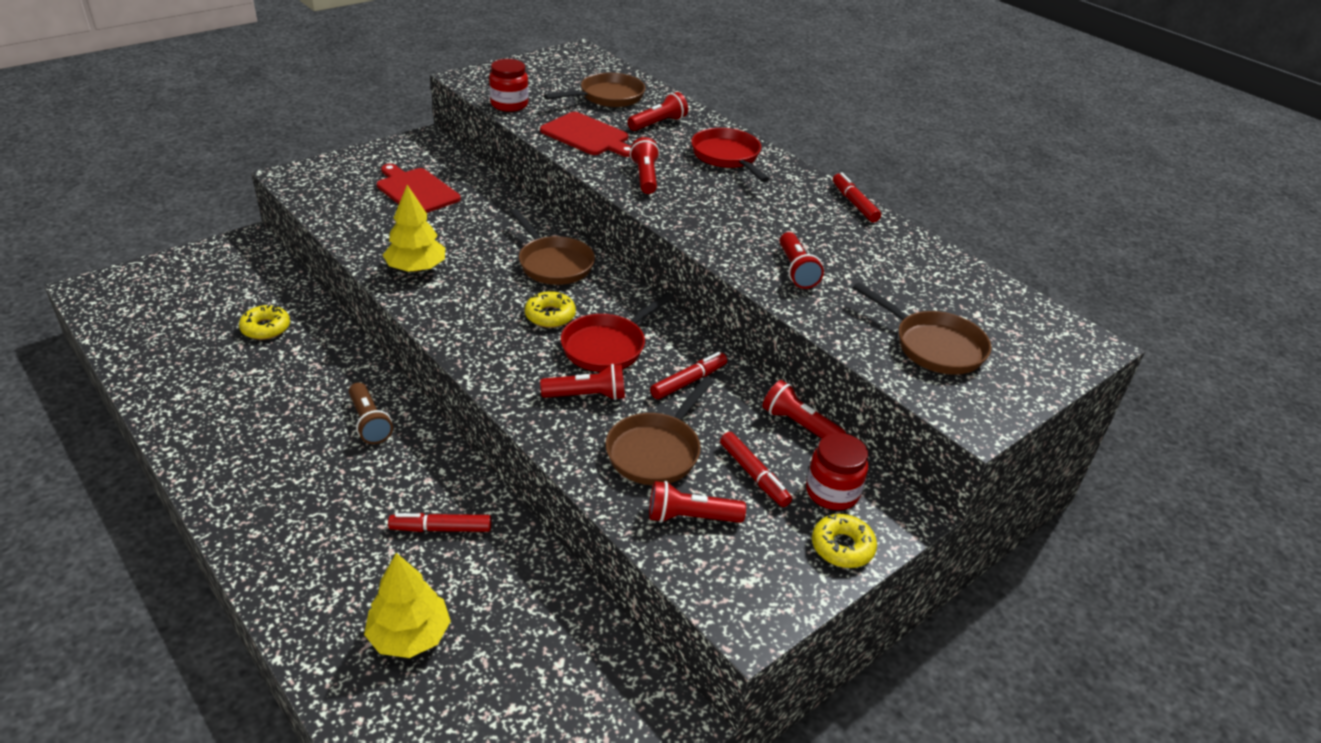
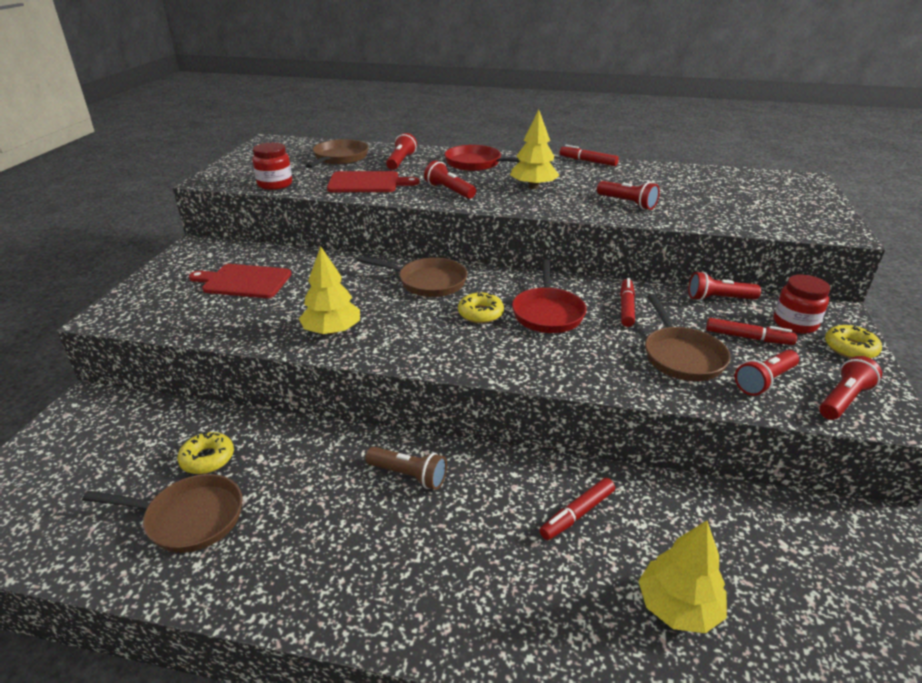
camera: 35 degrees left, 5 degrees down
(587, 396) = (587, 348): red flashlight -> red flashlight (843, 399)
(734, 208) = (533, 187): none -> yellow tree
(934, 346) = (758, 209): brown pan -> brown pan (189, 518)

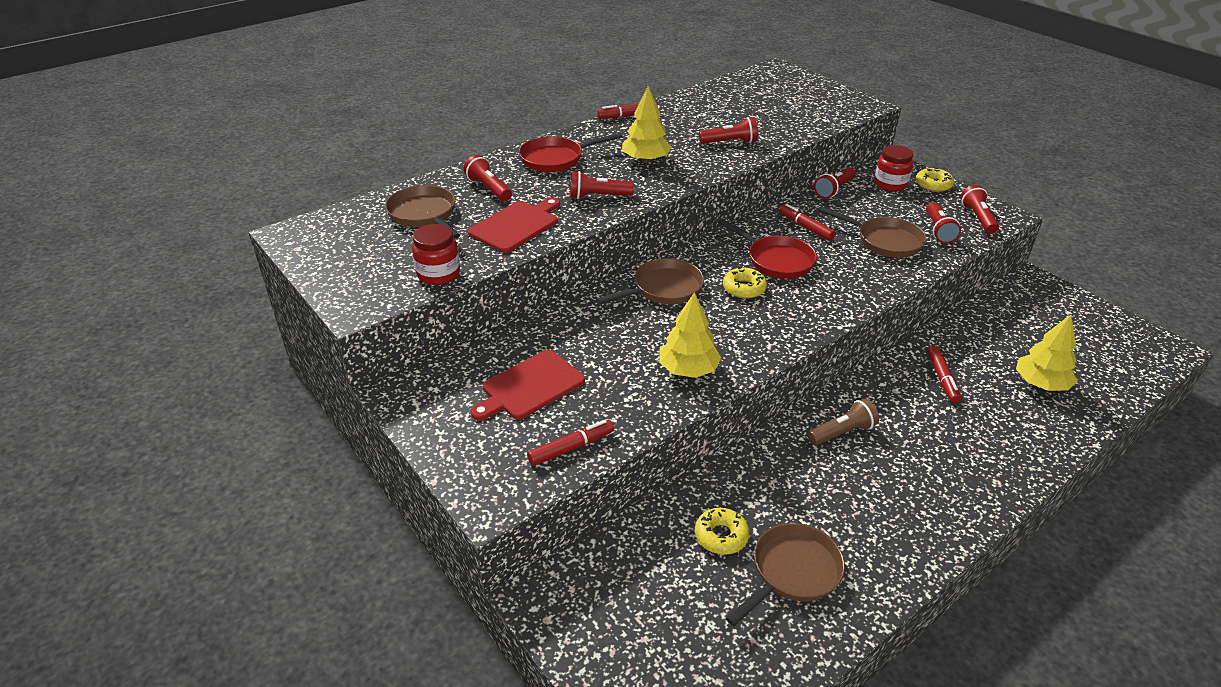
camera: 50 degrees left, 5 degrees up
(748, 338) = (889, 208): red marker -> red marker (571, 448)

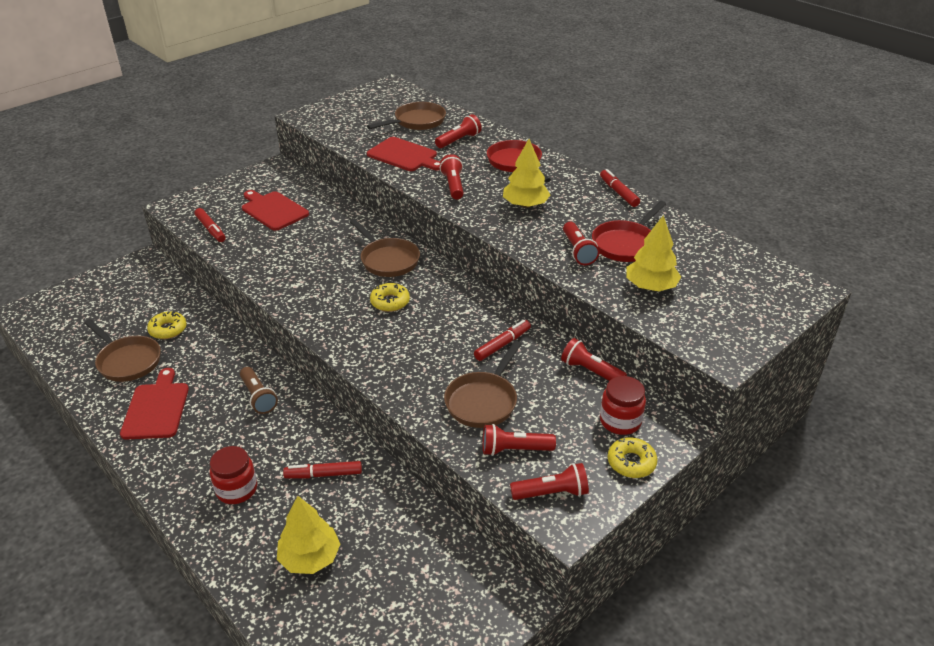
camera: 85 degrees right, 0 degrees up
(438, 274) = (340, 135): red jar -> red jar (237, 489)
(688, 370) = (282, 273): yellow tree -> yellow tree (650, 286)
(776, 260) = (437, 322): red pan -> red pan (625, 244)
(878, 524) = (156, 408): none -> red cutting board

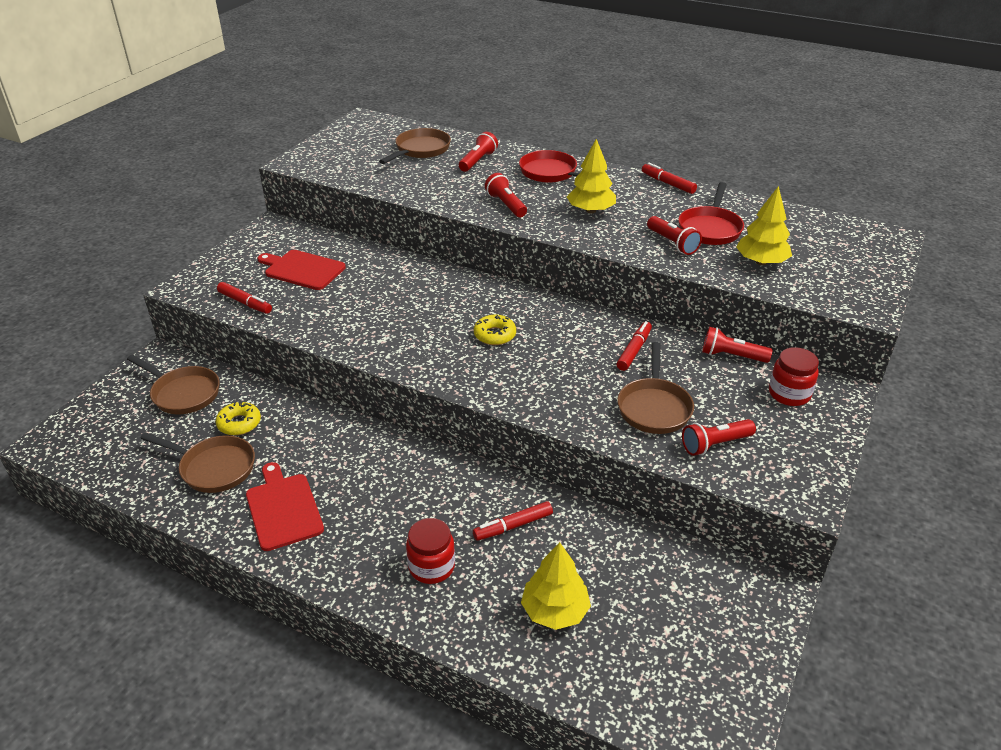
camera: 20 degrees left, 0 degrees up
(258, 397) = (390, 468): brown flashlight -> none
(388, 260) = (462, 295): brown pan -> brown pan (183, 393)
(404, 155) = (433, 185): red cutting board -> none
(551, 493) = (776, 474): red flashlight -> none
(631, 462) = (824, 428): yellow donut -> none

